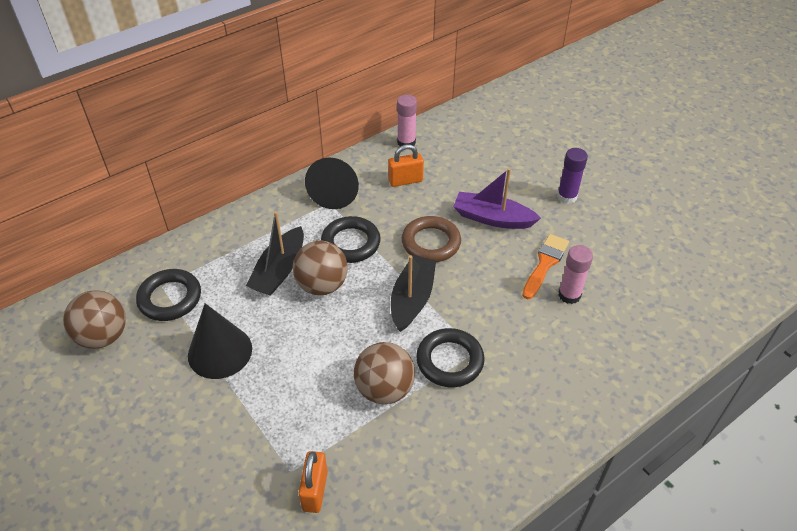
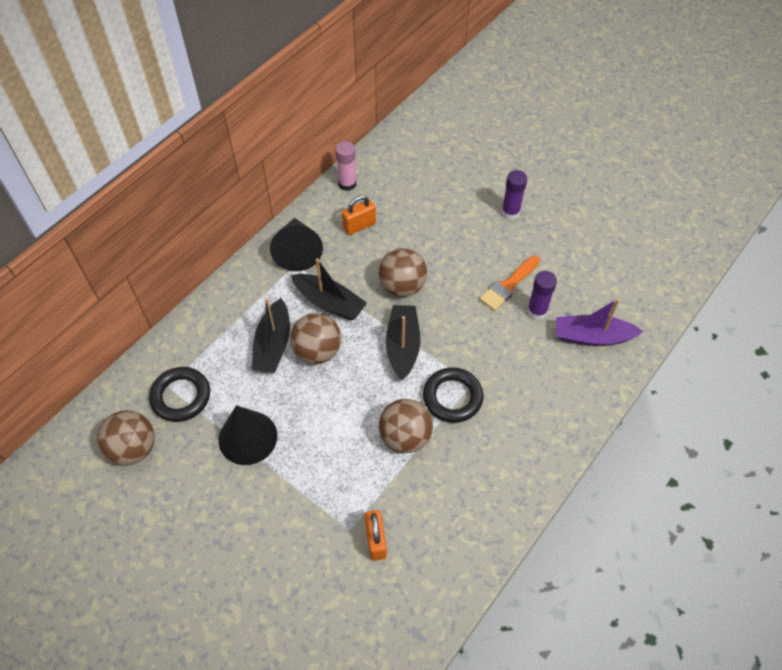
camera: 15 degrees left, 10 degrees up
(351, 243) = (329, 302): black ring -> black boat
(431, 243) = (402, 286): brown ring -> brown ball
(492, 218) = (450, 249): purple boat -> purple boat (592, 337)
(545, 264) = (508, 285): orange brush -> orange brush turned 150 degrees counterclockwise
(569, 295) = (537, 311): pink glue stick -> purple glue stick

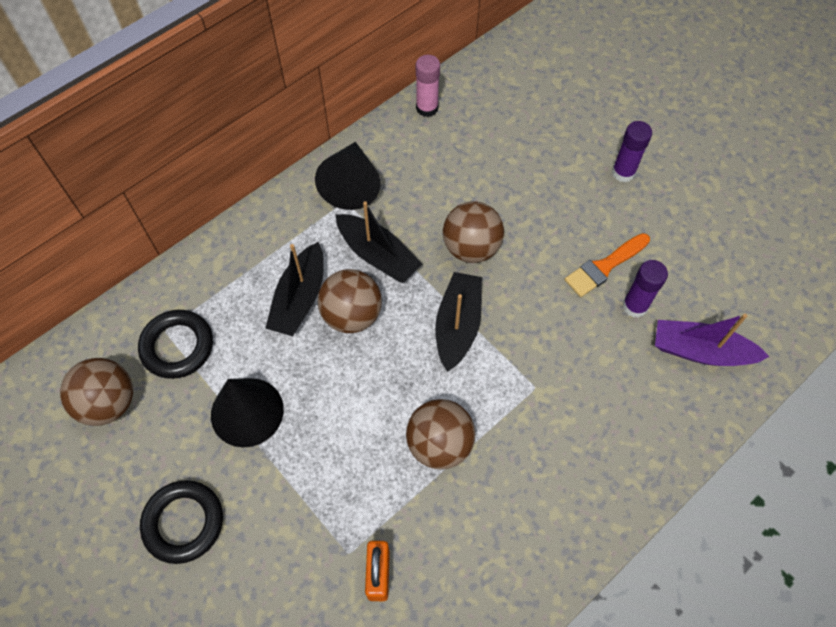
camera: 10 degrees right, 5 degrees up
(359, 226) = (432, 163): orange padlock -> none
(452, 397) = (508, 402): black ring -> black ring (183, 523)

